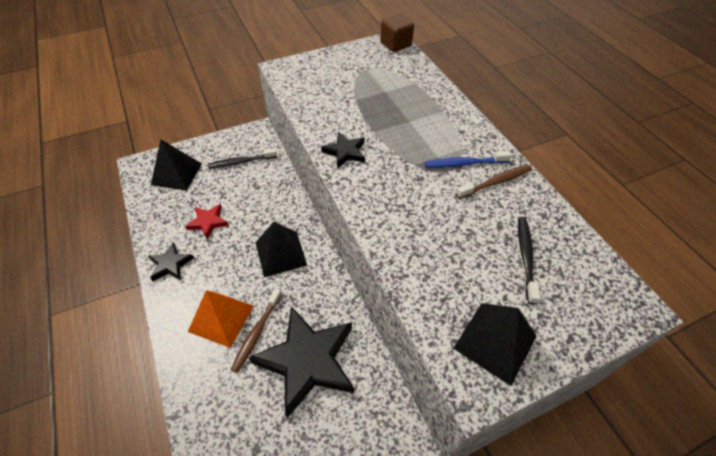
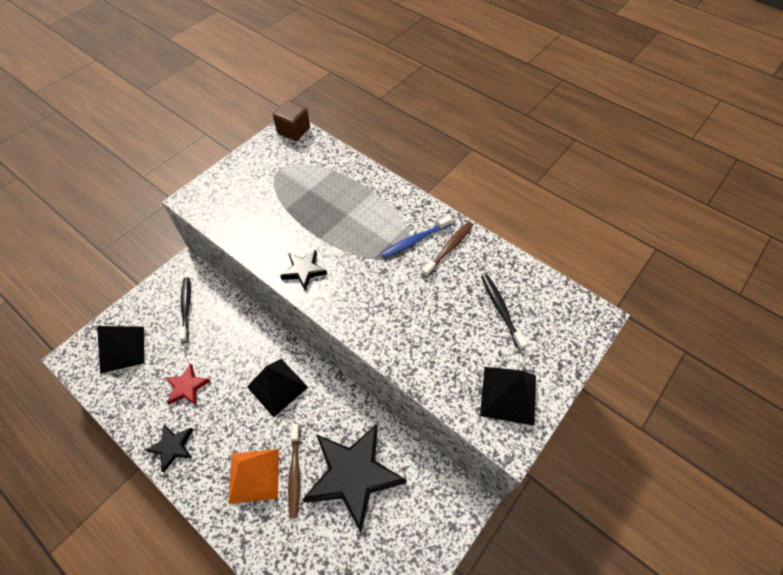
camera: 25 degrees left, 5 degrees up
(241, 162) = (186, 308): black toothbrush -> black toothbrush turned 120 degrees clockwise

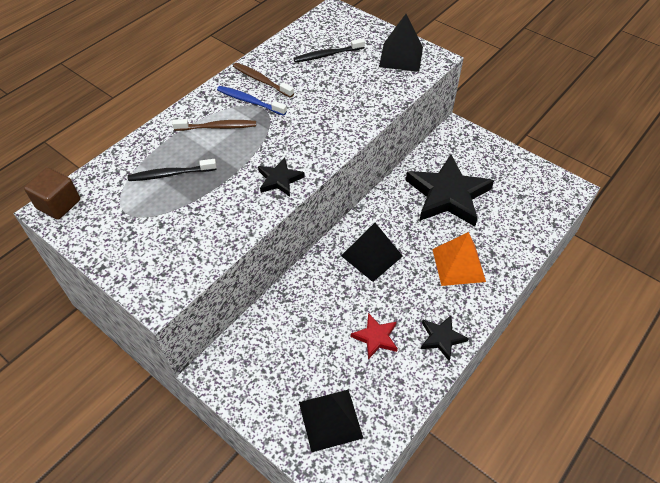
camera: 90 degrees left, 5 degrees down
(186, 308) = (274, 358): black toothbrush -> black toothbrush (170, 174)
(295, 473) = (451, 235): brown toothbrush -> brown toothbrush (217, 127)
(415, 240) = (249, 101): blue toothbrush -> blue toothbrush turned 150 degrees clockwise

